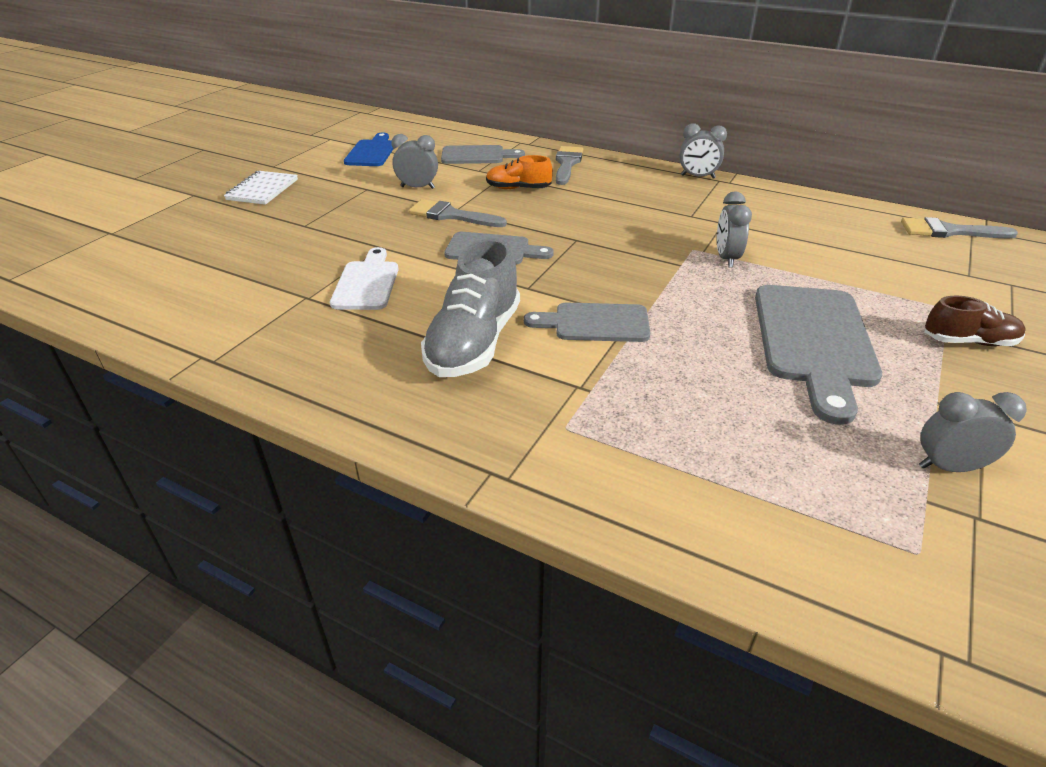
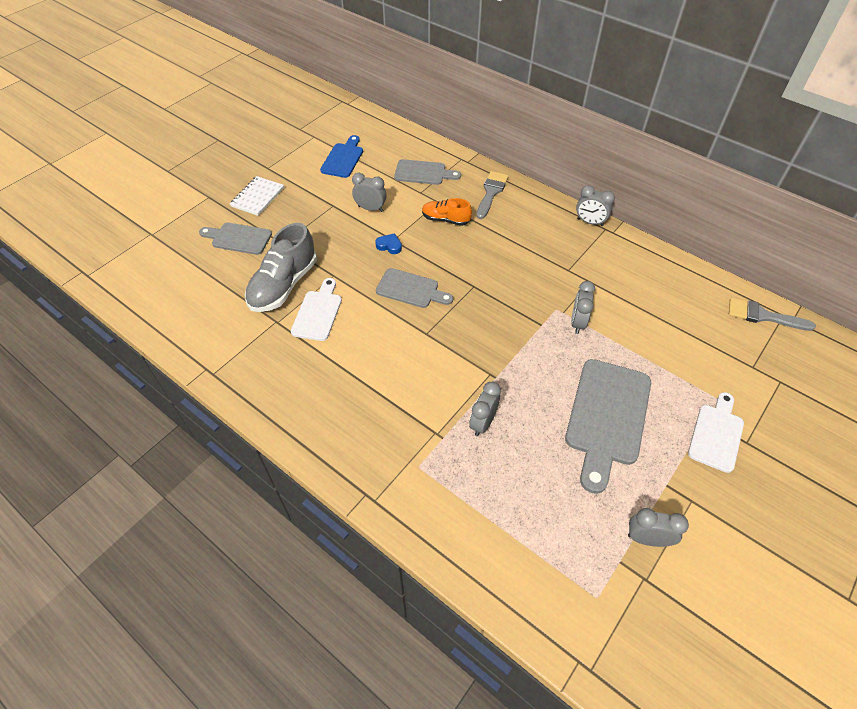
camera: 10 degrees right, 15 degrees up
(451, 215) = (389, 246): grey brush -> blue heart
(474, 342) = (378, 382): grey shoe -> grey shoe (284, 285)
(595, 323) = (462, 376): grey cutting board -> grey cutting board (238, 238)
(643, 367) = (483, 423): none -> grey clock
(968, 341) = (716, 434): brown shoe -> white cutting board

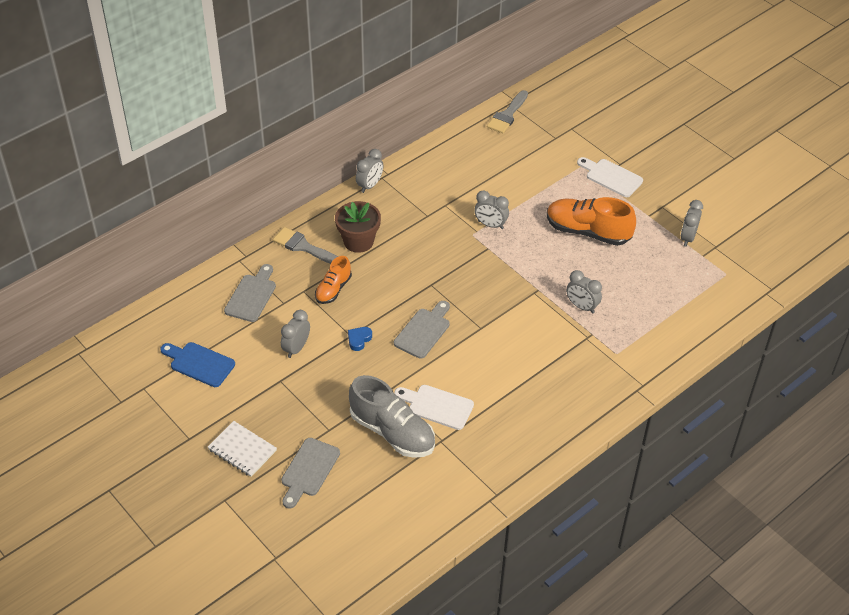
camera: 80 degrees left, 5 degrees down
(512, 226) = (358, 241): none -> brown flower pot
(607, 417) = (588, 232): grey cutting board -> orange shoe

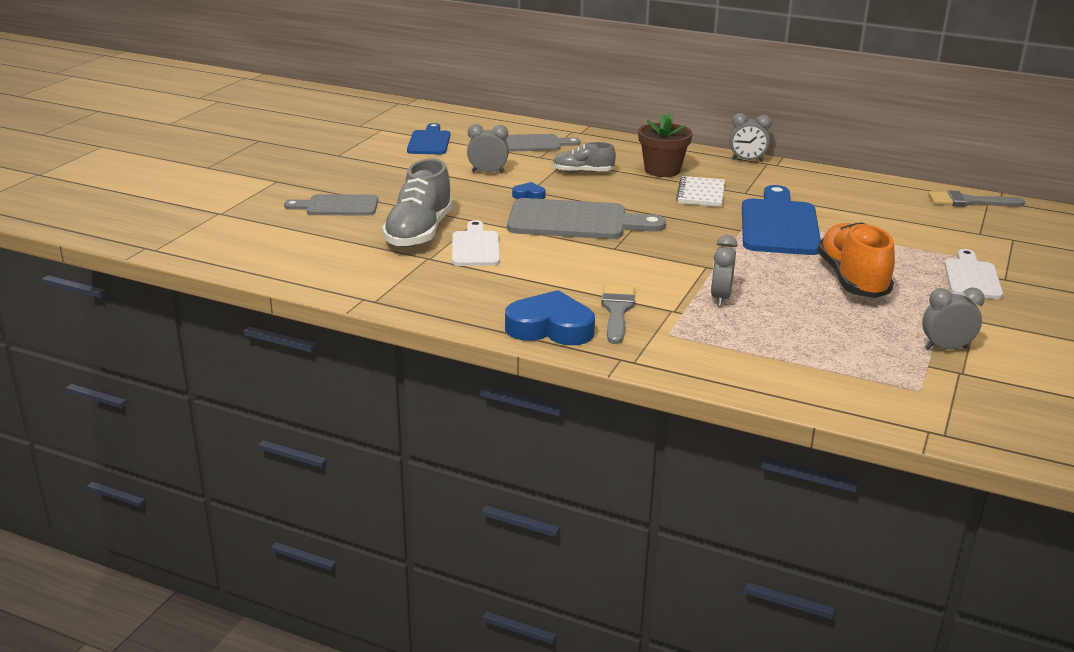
camera: 65 degrees right, 20 degrees down
(242, 450) = (341, 176): white notebook -> white notebook (701, 194)
(303, 247) = (623, 150): grey brush -> grey brush (617, 311)
(333, 289) = (583, 172): orange shoe -> grey shoe
(424, 331) = (575, 221): grey cutting board -> grey cutting board, size x1.66
(490, 225) = (779, 224): grey clock -> blue cutting board
(581, 409) = (550, 328): none -> blue heart

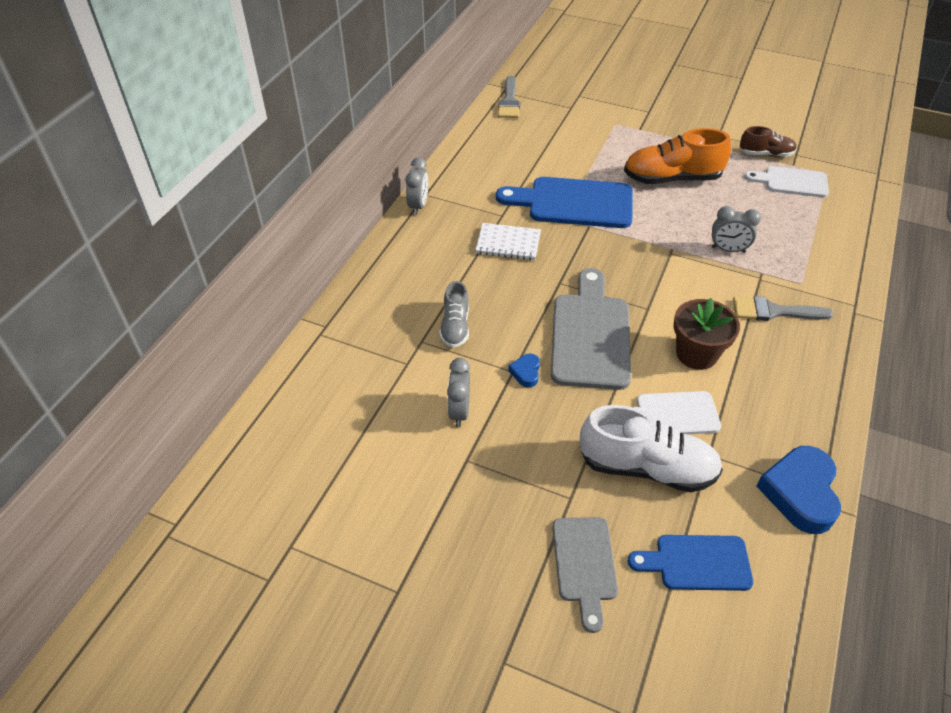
camera: 90 degrees left, 20 degrees up
(419, 232) = (646, 467): grey shoe -> white shoe
(429, 141) = (347, 480): blue cutting board -> blue cutting board (696, 563)
(534, 144) = (362, 369): grey cutting board -> none
(550, 328) = (821, 354): blue heart -> blue heart (800, 492)
(662, 170) = (447, 265): brown flower pot -> brown flower pot (696, 354)
(946, 348) = (765, 154): grey clock -> brown shoe
(971, 277) = (650, 124): white cutting board -> white cutting board (791, 182)

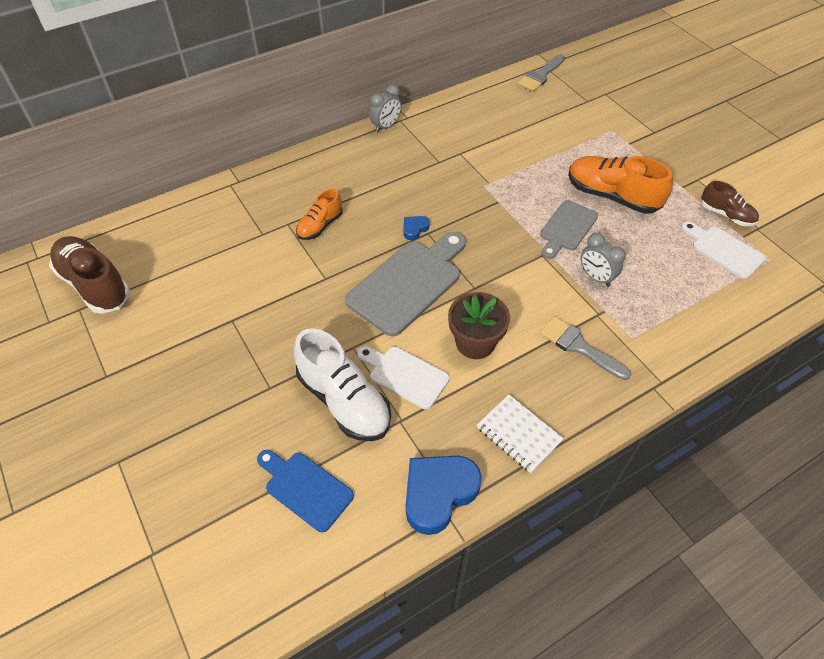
camera: 35 degrees right, 5 degrees up
(280, 512) = (95, 285): none -> brown shoe
(455, 326) = (320, 226): grey shoe -> orange shoe
(459, 411) = (261, 285): grey clock -> none
(508, 243) = (421, 185): white notebook -> white notebook (518, 434)
(526, 372) = (333, 284): blue heart -> blue heart (414, 229)
(573, 203) = (505, 178): blue cutting board -> none
(584, 565) = (230, 437): grey cutting board -> grey cutting board (567, 228)

